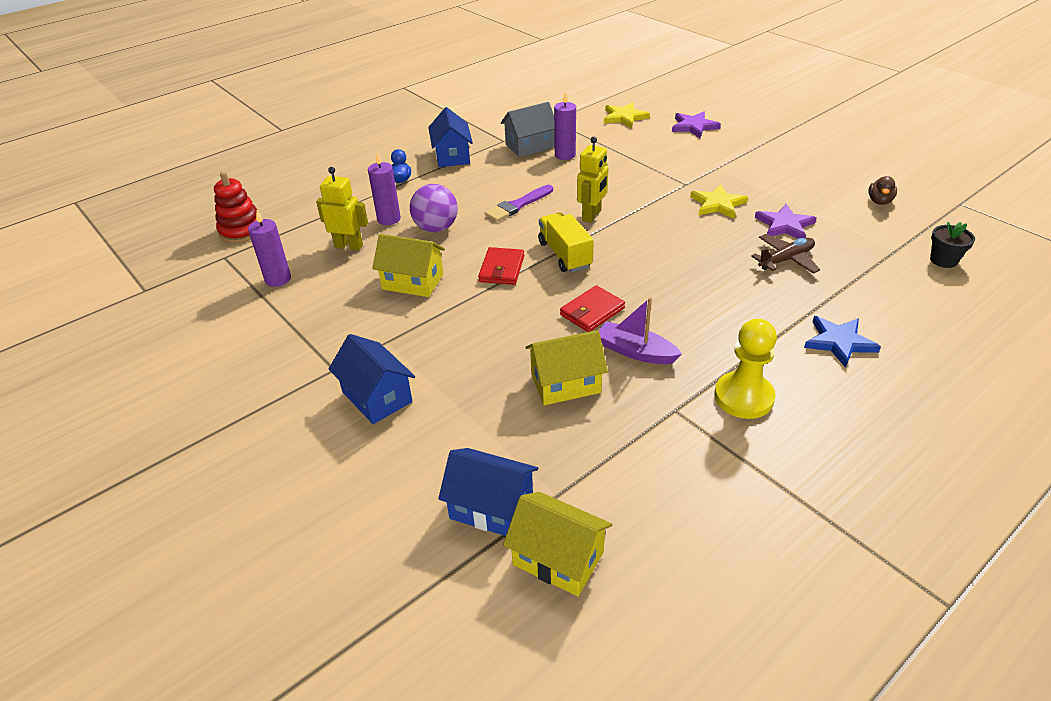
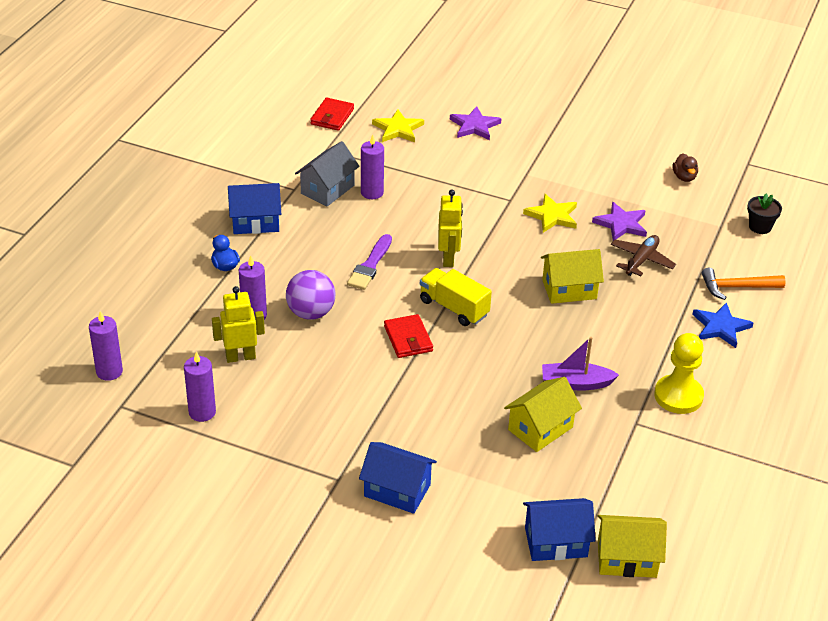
camera: 30 degrees left, 0 degrees up
(242, 231) = (109, 371): red stacking toy -> purple candle
(412, 282) = (336, 376): yellow house -> yellow house (569, 289)
(452, 156) = (255, 222): blue house -> blue house turned 60 degrees counterclockwise
(592, 311) = (517, 357): red wallet -> red wallet (332, 116)
(882, 309) = (737, 287): none -> orange hammer

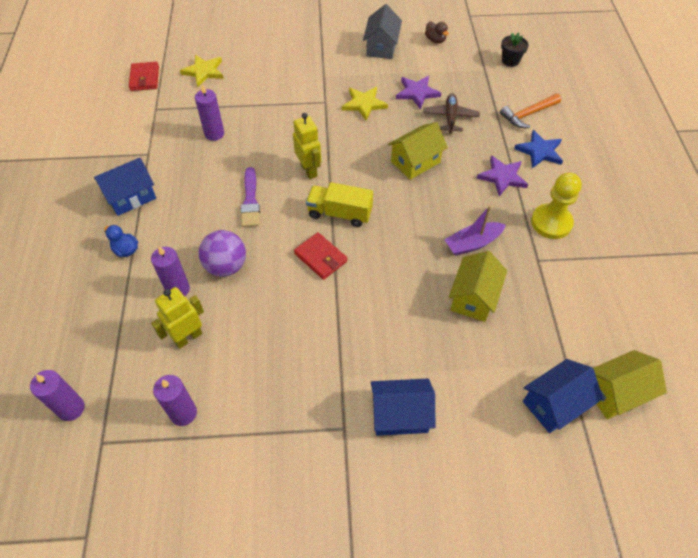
camera: 25 degrees left, 15 degrees up
(327, 189) = (176, 144): grey house -> grey house (381, 47)
(474, 126) = (261, 49): purple star -> purple star (502, 177)

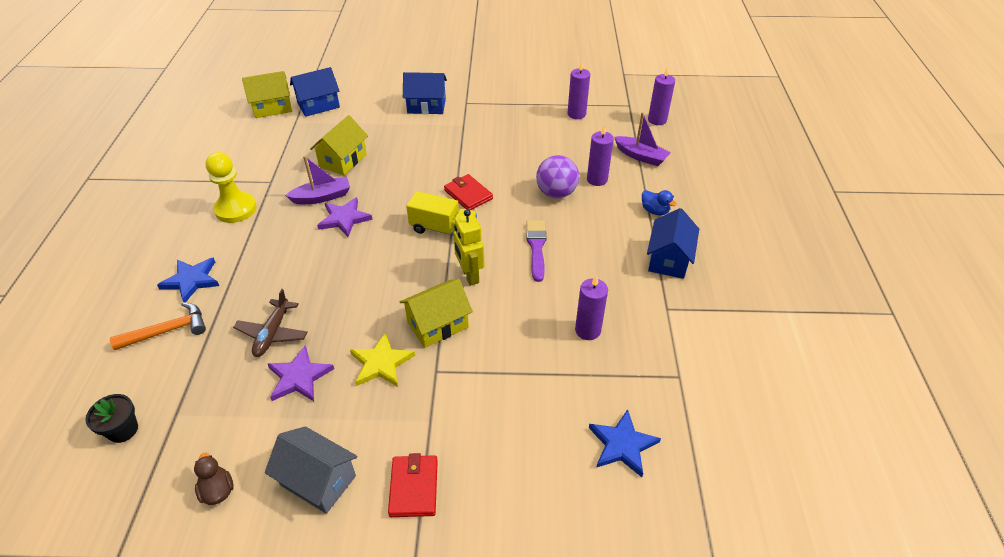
camera: 175 degrees left, 10 degrees down
(116, 332) = (640, 156): none -> purple boat
(131, 197) = (668, 259): blue house -> blue house turned 45 degrees counterclockwise
(144, 78) = (715, 437): red wallet -> red wallet (414, 487)
(188, 337) = (581, 150): yellow robot -> none
(204, 71) = (622, 445): yellow star -> blue star
(381, 47) = (318, 480): grey house -> grey house turned 75 degrees counterclockwise
(415, 162) = (343, 277): yellow house -> yellow house (437, 324)
(502, 177) = (254, 254): purple star -> purple star (344, 218)

